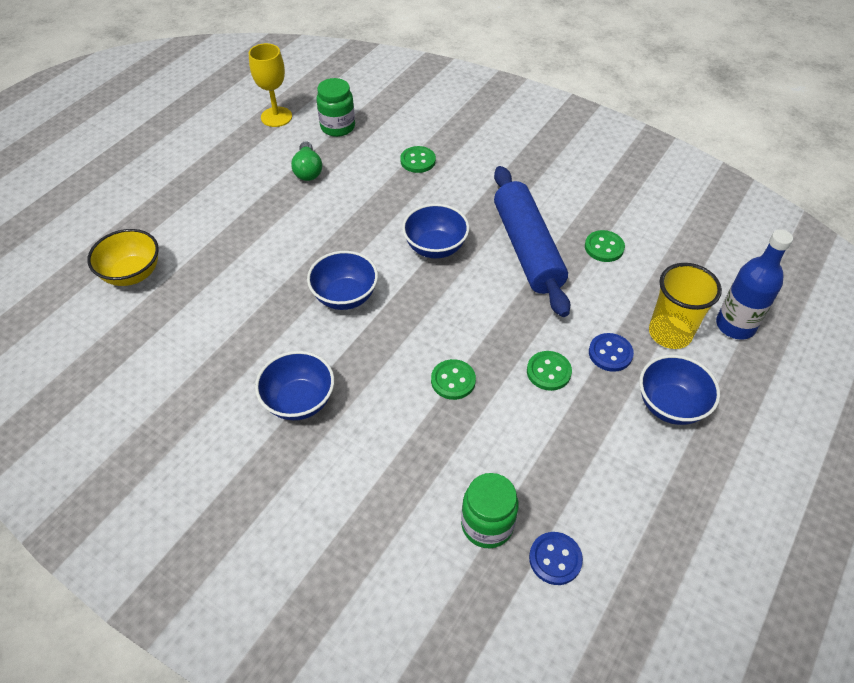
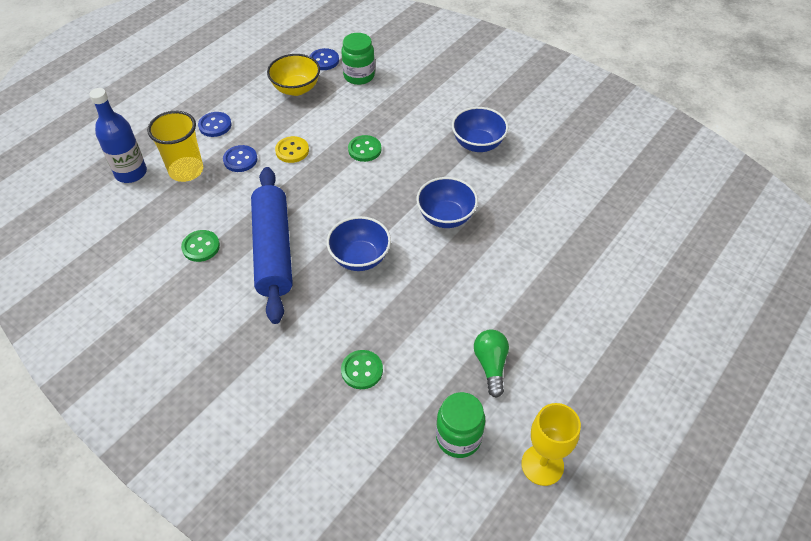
camera: 175 degrees left, 0 degrees up
(132, 274) = (642, 251): yellow bowl -> yellow bowl (296, 89)
(548, 372) = (292, 151): green button -> yellow button
(670, 405) = (215, 125): blue bowl -> blue button

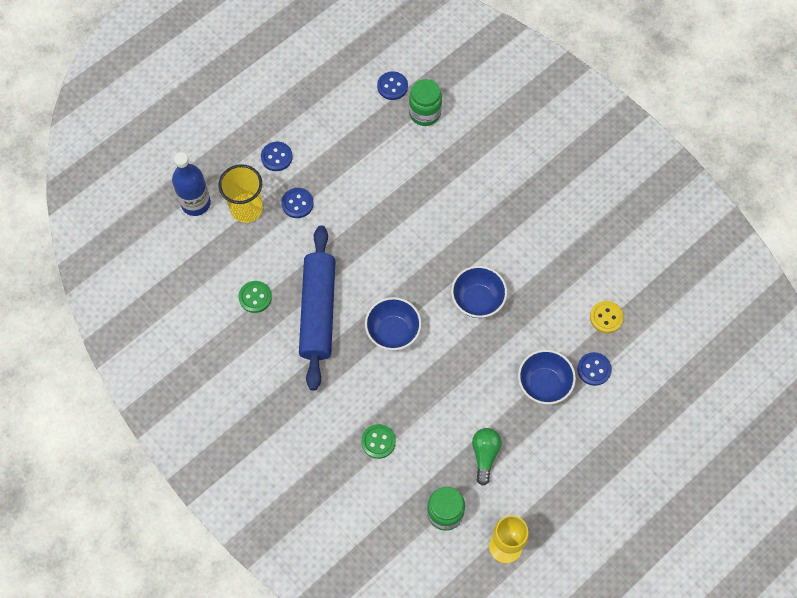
camera: 10 degrees right, 15 degrees up
(292, 151) = (347, 200): yellow button -> yellow button (606, 317)
(296, 89) = (360, 121): yellow bowl -> none
(364, 149) = (416, 210): green button -> none
(478, 144) = (525, 220): blue bowl -> blue bowl (544, 384)
(587, 262) = (594, 369): none -> blue button

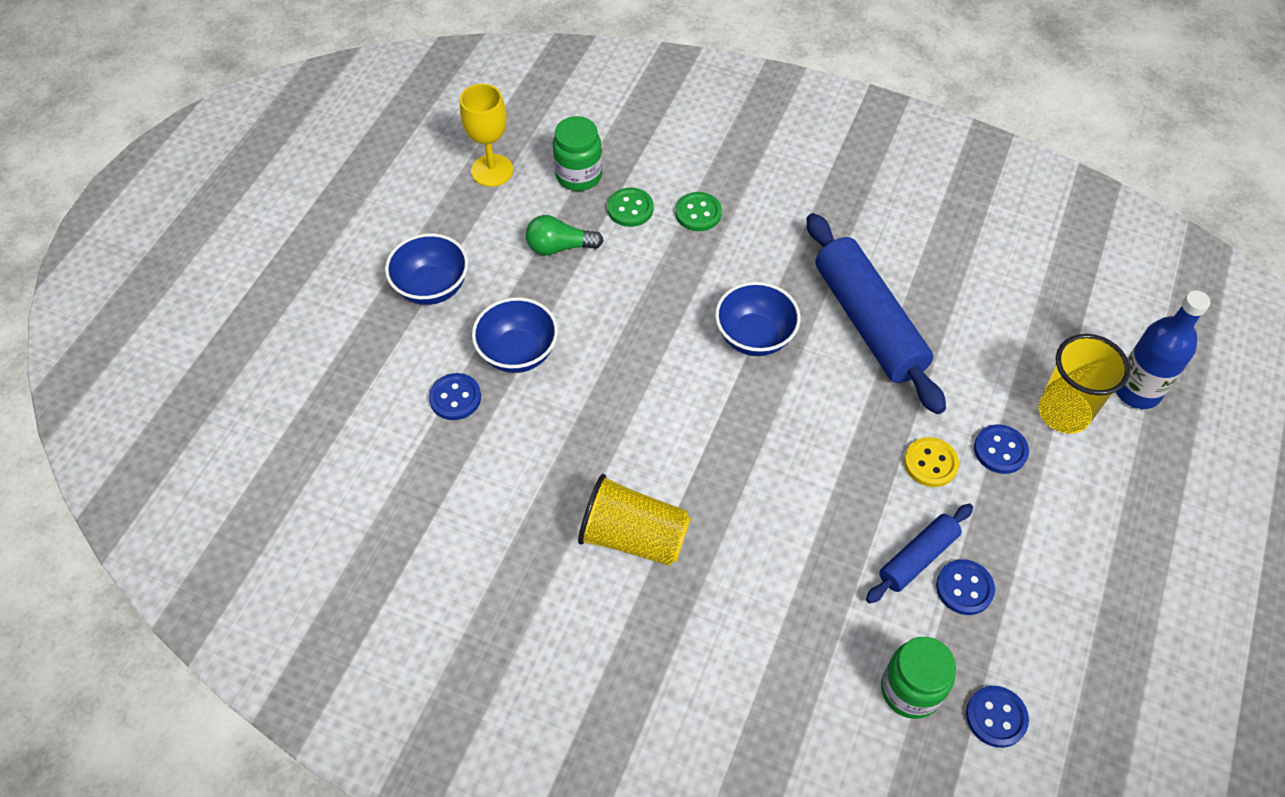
camera: 155 degrees right, 10 degrees down
(255, 297) = (961, 307): green button -> green button (630, 209)
(276, 157) = (1083, 506): blue button -> blue button (964, 588)
(381, 169) = (917, 557): none -> blue rolling pin
(477, 300) = (661, 423): blue bowl -> blue bowl (432, 287)
(485, 455) = (559, 247): green light bulb -> green light bulb turned 105 degrees clockwise
(524, 241) = (634, 537): none -> yellow cup
(606, 317) = (462, 474): yellow button -> yellow button (930, 463)

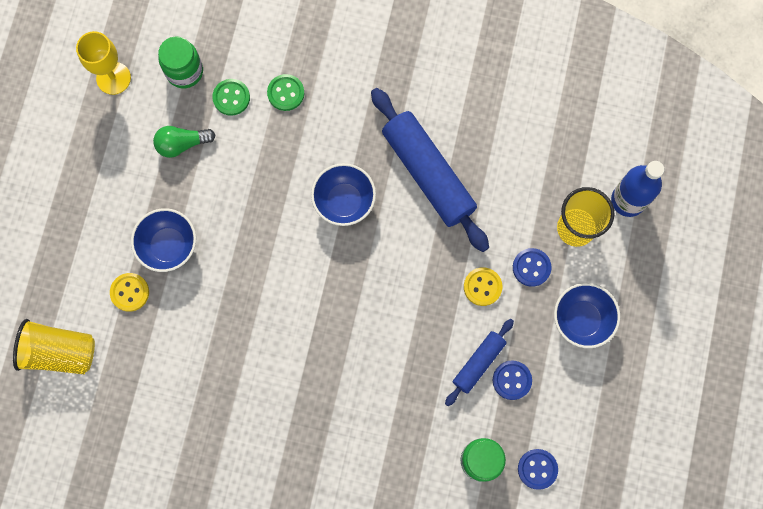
camera: 10 degrees left, 20 degrees up
(432, 287) = (90, 198): blue bowl -> blue bowl (581, 319)
(455, 398) = (130, 292): blue button -> yellow button
(634, 537) = (280, 381): yellow cup -> yellow cup (60, 352)

